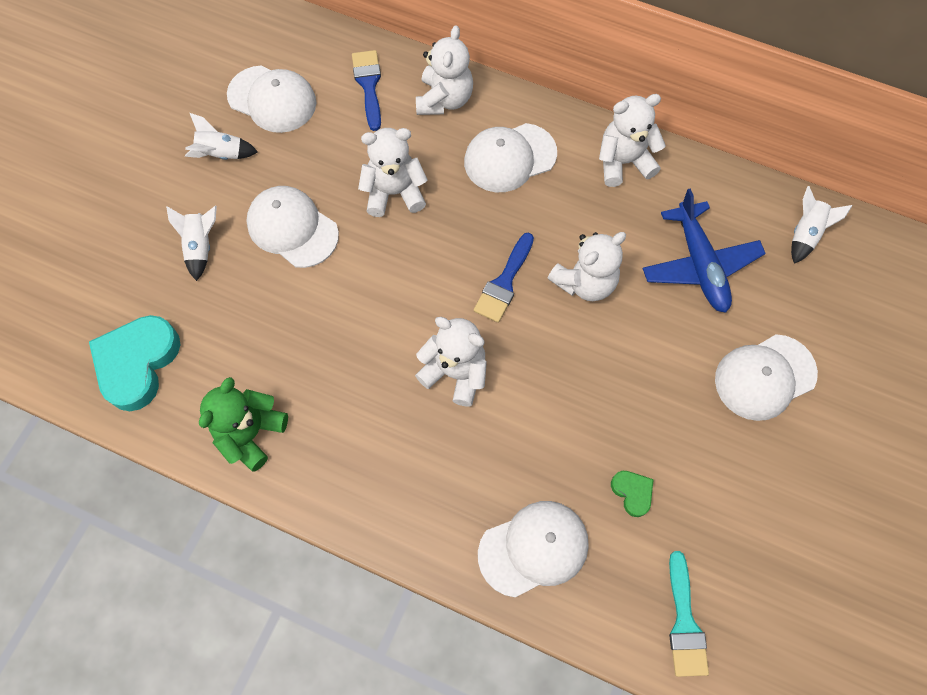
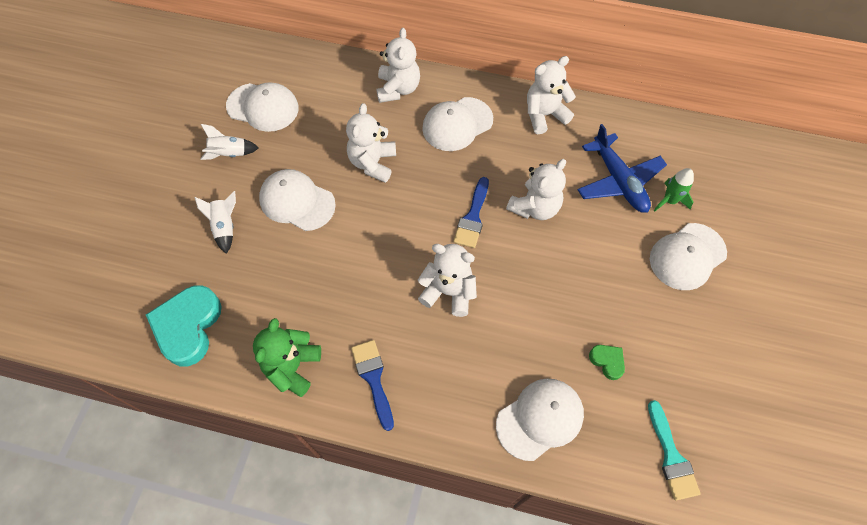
camera: 10 degrees left, 5 degrees down
(368, 85) = (337, 86): blue brush -> blue brush (373, 378)
(394, 193) = (373, 163): white teddy bear -> white teddy bear turned 60 degrees counterclockwise
(759, 301) = (669, 200): none -> green rocket
(805, 234) = (691, 147): white rocket -> none

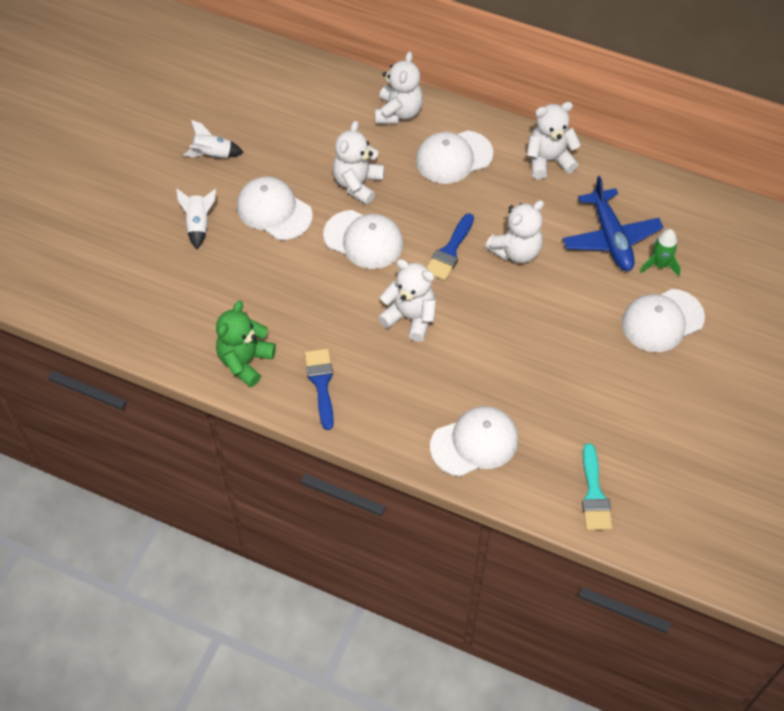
camera: 10 degrees right, 5 degrees down
(188, 327) = (151, 311): turquoise heart -> none
(263, 107) = (254, 112): white cap -> white cap (363, 239)
(607, 361) = (553, 403): green heart -> none

